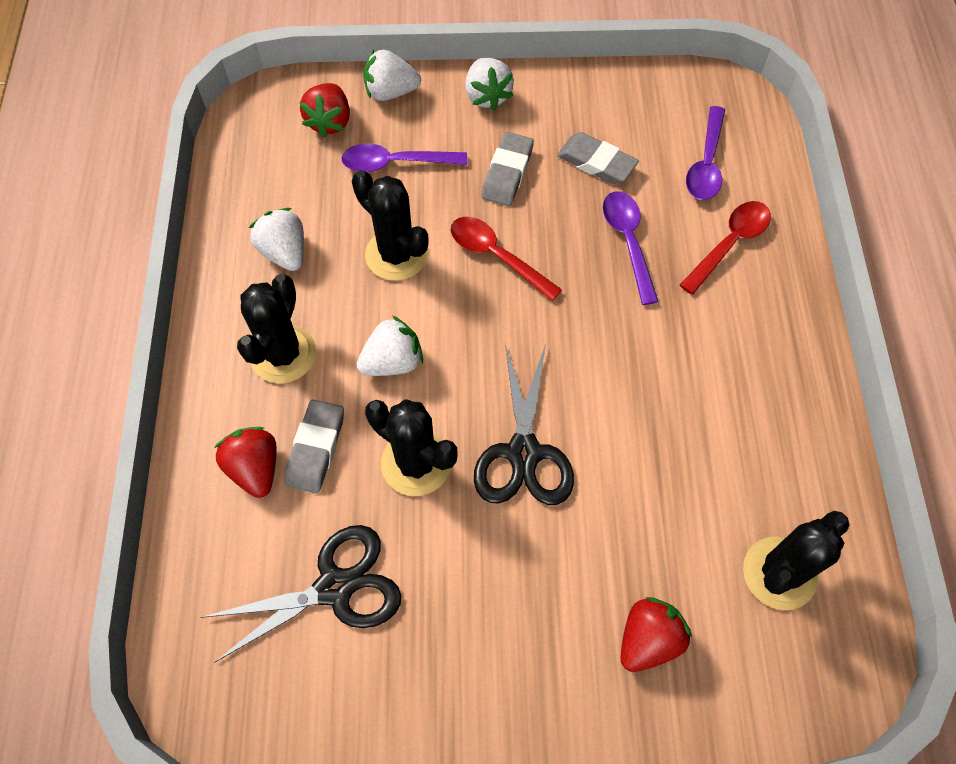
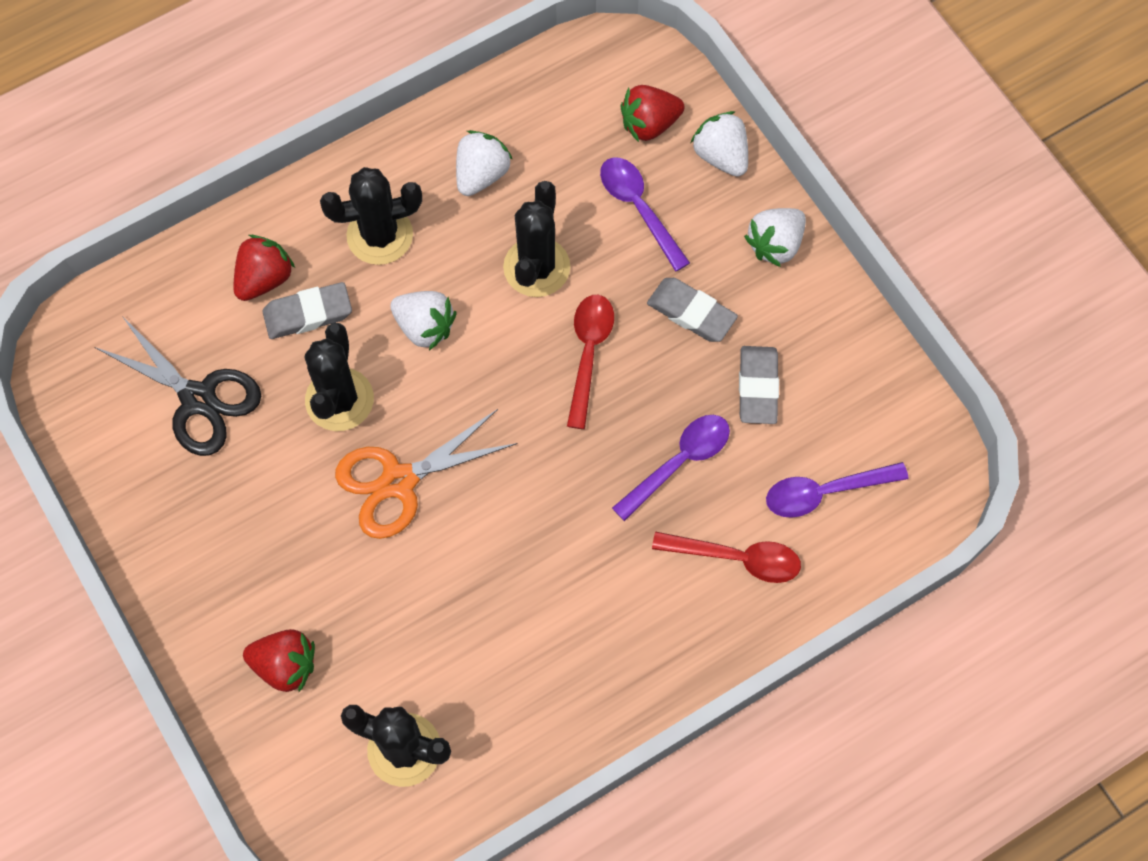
camera: 60 degrees right, 5 degrees up
(507, 173) = (691, 312): grey eraser -> grey eraser turned 45 degrees clockwise
(523, 453) = (399, 481): black scissors -> orange scissors

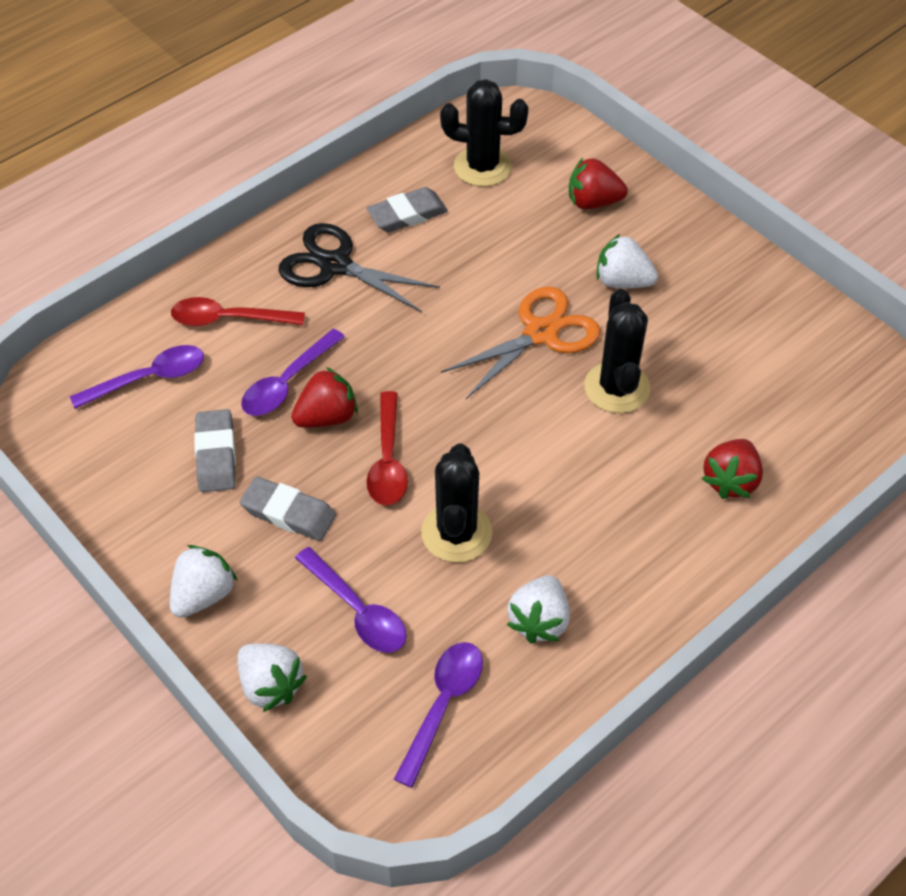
camera: 170 degrees right, 15 degrees down
(198, 399) = (747, 370): black scissors -> black scissors (335, 265)
(308, 313) = (674, 455): grey eraser -> grey eraser (407, 215)
(380, 235) = (629, 539): black cactus -> none
(425, 327) = (555, 460): white strawberry -> white strawberry (622, 281)
(579, 117) = (443, 705): none -> purple spoon
(649, 124) = (358, 710): red strawberry -> red strawberry (327, 417)

